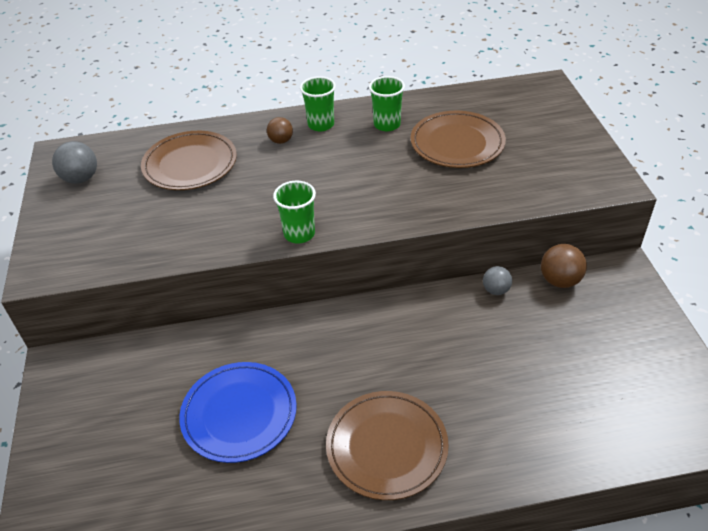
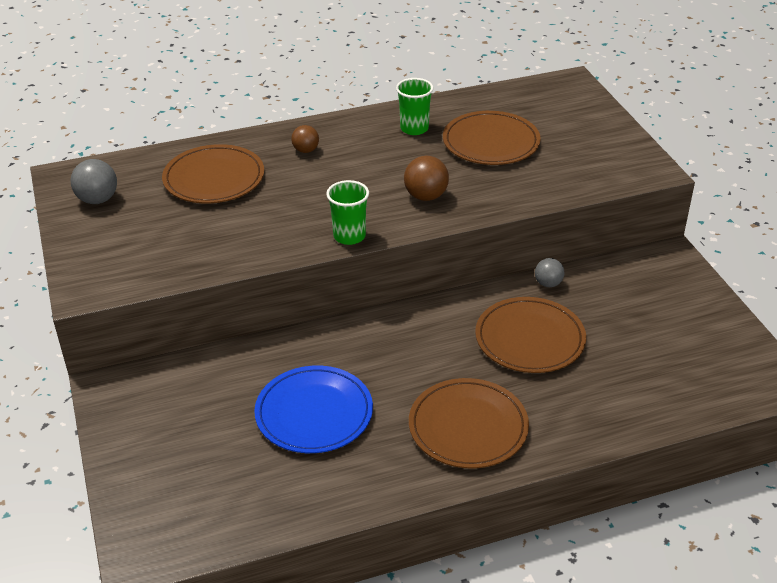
camera: 10 degrees left, 5 degrees down
(321, 125) = (344, 132): green cup -> none
(467, 350) = (530, 339): none -> brown plate
(560, 281) = (609, 270): brown ball -> brown ball (426, 196)

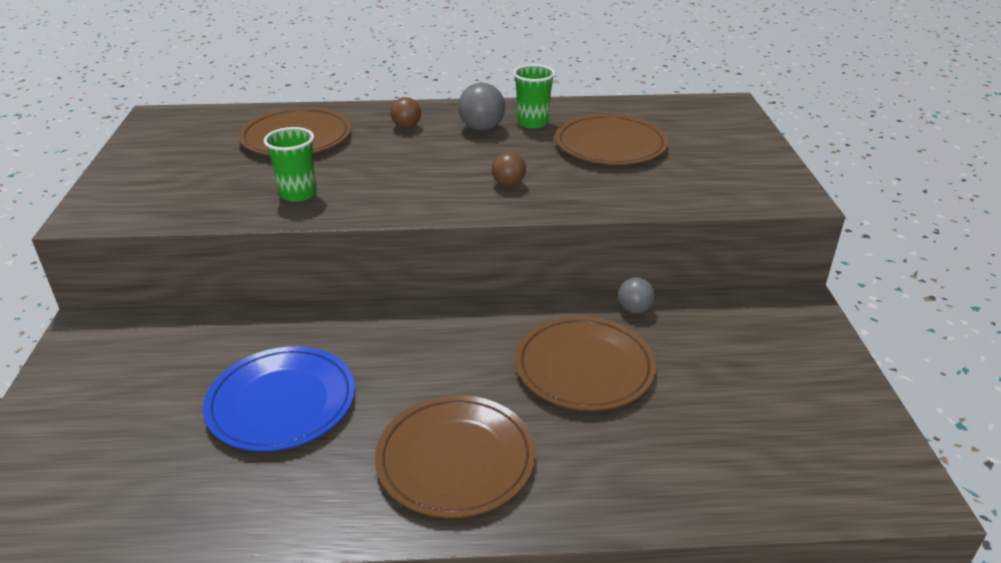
camera: 15 degrees right, 5 degrees down
(98, 200) = (170, 139): grey ball -> grey ball (482, 128)
(349, 236) = (399, 209): green cup -> green cup (298, 194)
(426, 196) = (508, 184): brown ball -> brown ball, size x0.65

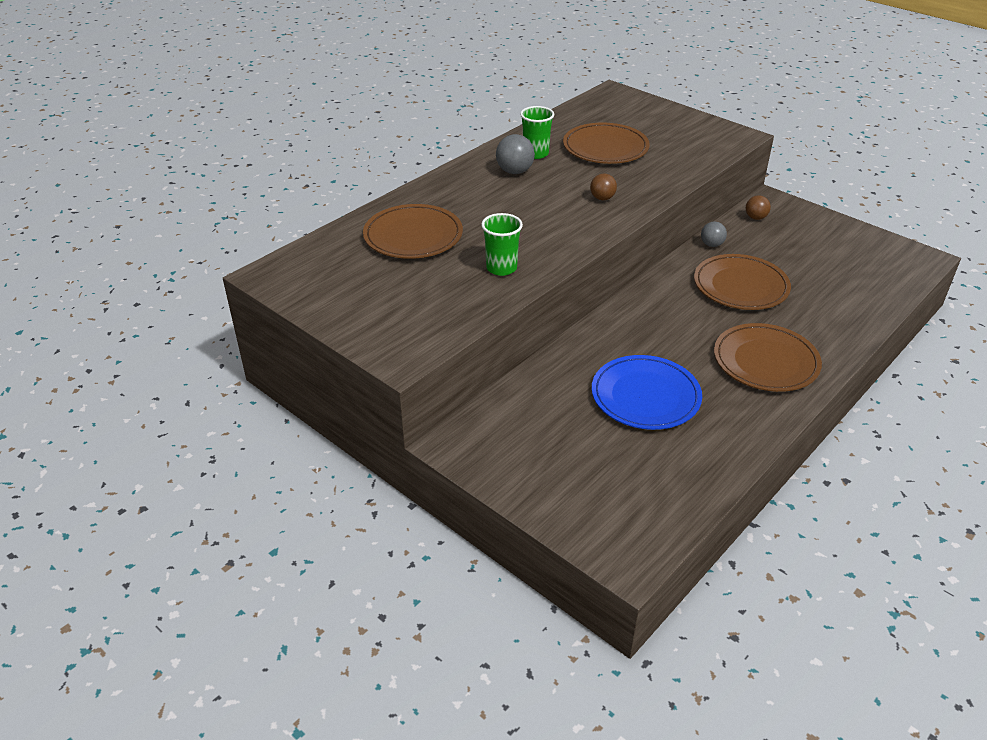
camera: 45 degrees left, 5 degrees up
(406, 126) = (467, 193): brown ball -> brown ball (755, 218)

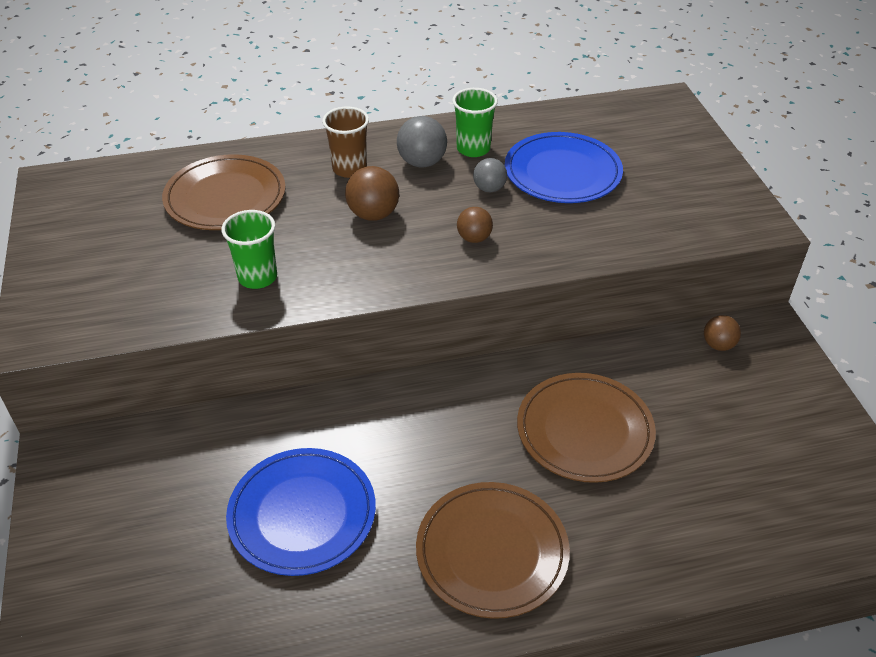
camera: 35 degrees right, 5 degrees up
(473, 191) = (349, 169): none -> brown cup
(525, 209) = (373, 214): none -> brown ball
(605, 148) = (562, 172): brown plate -> blue plate
(711, 244) = (615, 355): grey ball -> grey ball (489, 189)

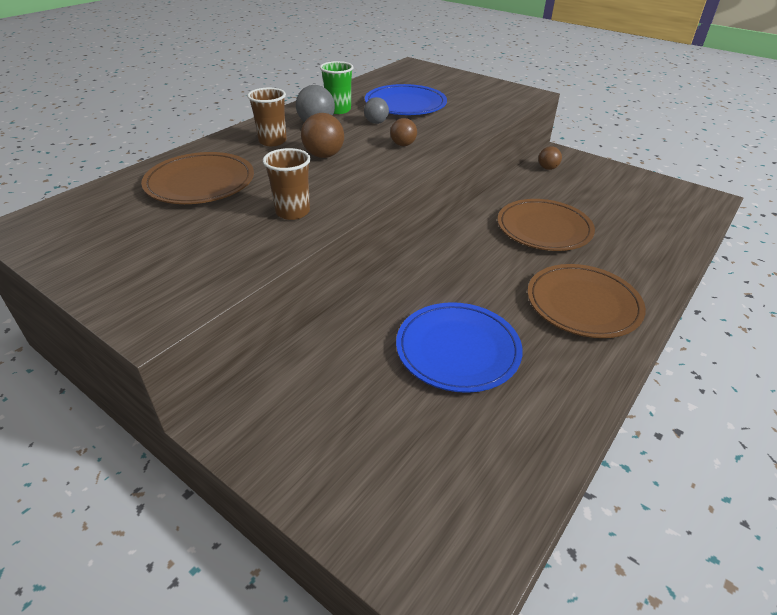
camera: 40 degrees left, 5 degrees down
(257, 277) = (292, 212): green cup -> brown cup

